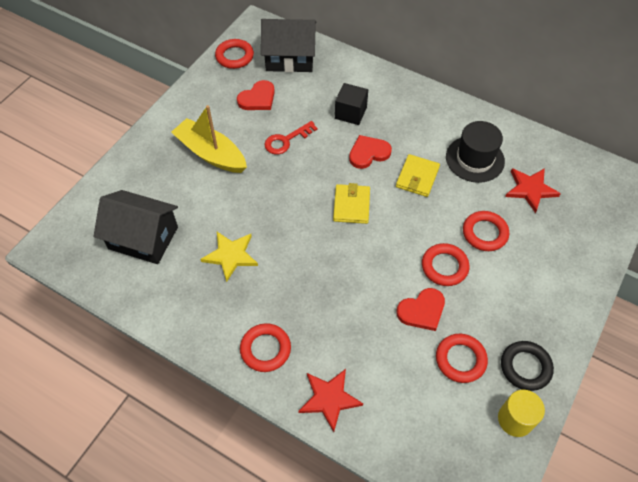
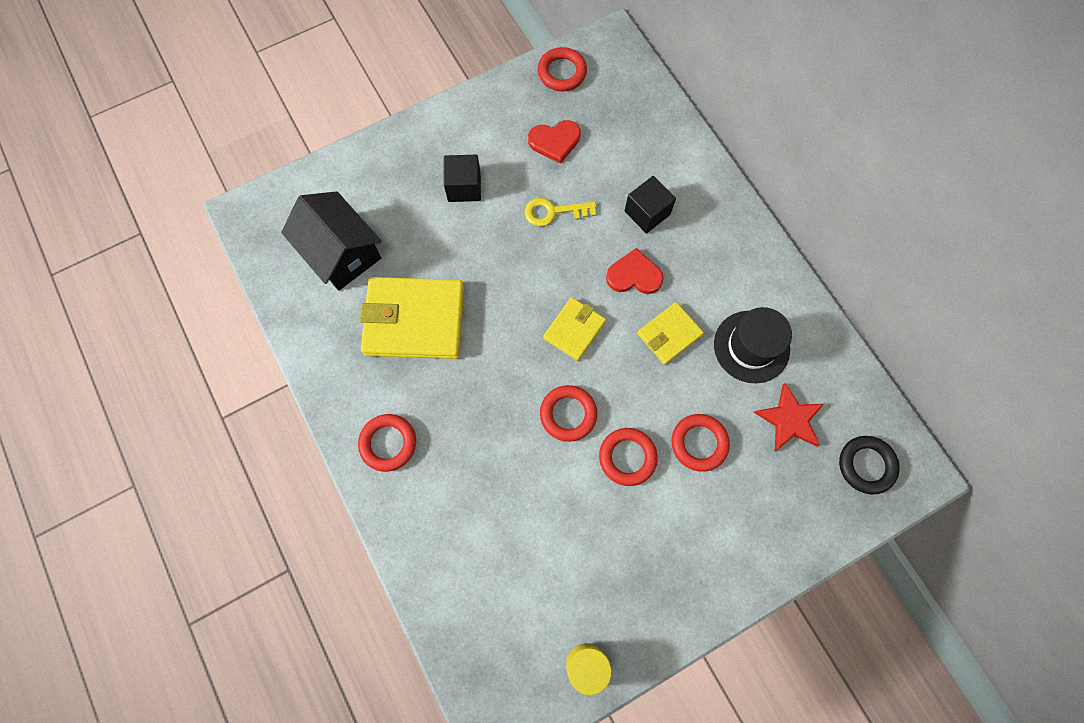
camera: 30 degrees right, 15 degrees up
(211, 153) = (464, 187): yellow boat -> black cube
(230, 255) = (414, 320): yellow star -> yellow wallet
(286, 140) = (553, 212): red key -> yellow key
(290, 58) = (623, 104): black house -> none
(329, 399) = (417, 531): red star -> none
(422, 311) = (570, 493): red heart -> none
(460, 359) = (574, 569): red ring -> red ring (568, 414)
(525, 367) = (636, 618): black ring -> black ring (866, 465)

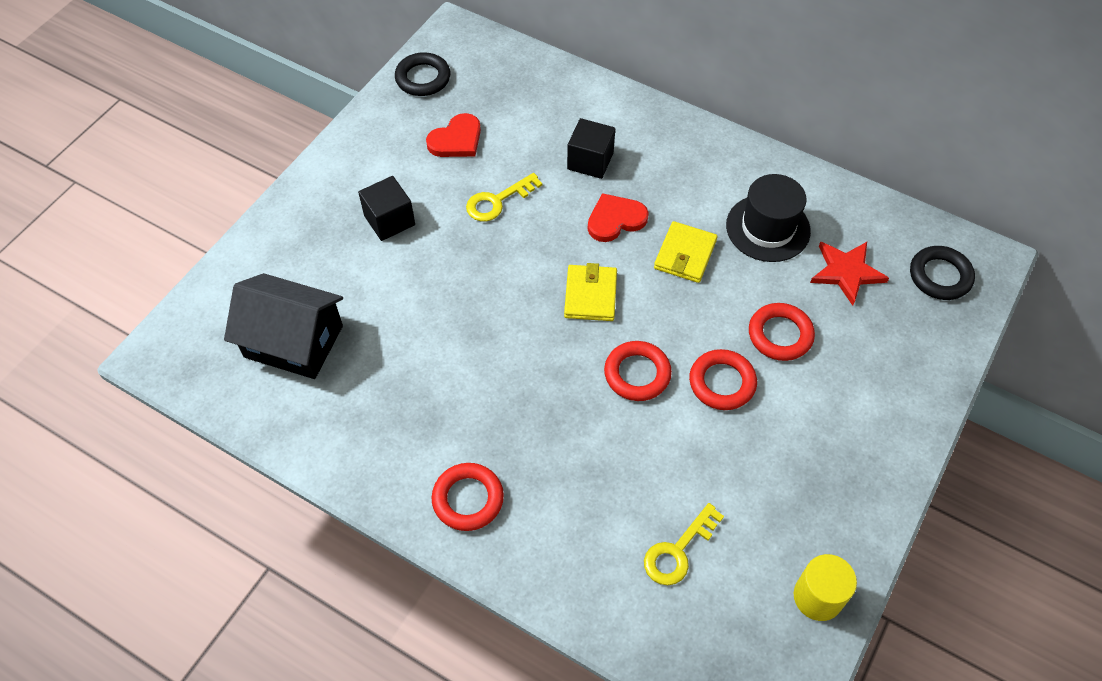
camera: 30 degrees left, 15 degrees down
(414, 320) = (418, 367): yellow wallet -> none
(509, 569) = (678, 551): none -> yellow key
(562, 72) = (423, 78): red ring -> black ring

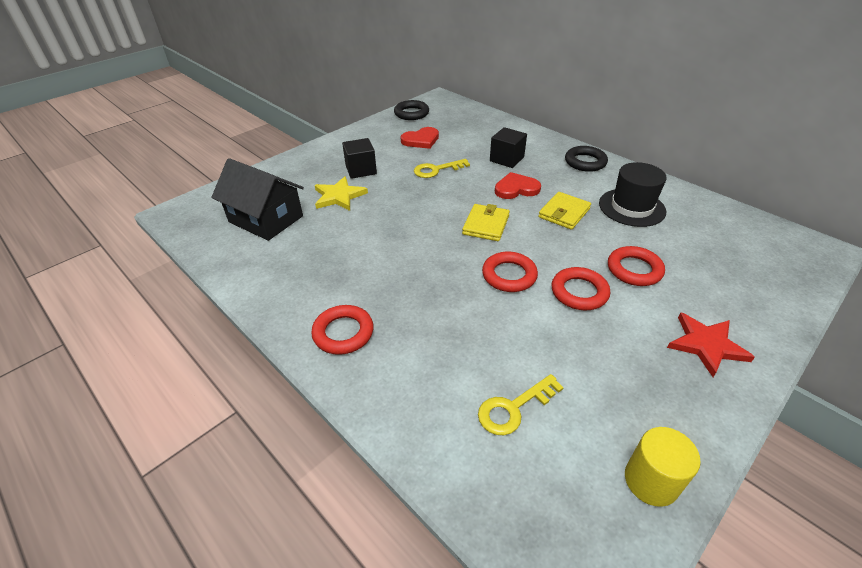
camera: 15 degrees right, 15 degrees down
(378, 279) = (339, 196): none -> yellow star
(846, 272) = (695, 240): red star -> red star (706, 345)
(940, 276) = (778, 254): black ring -> black ring (585, 162)

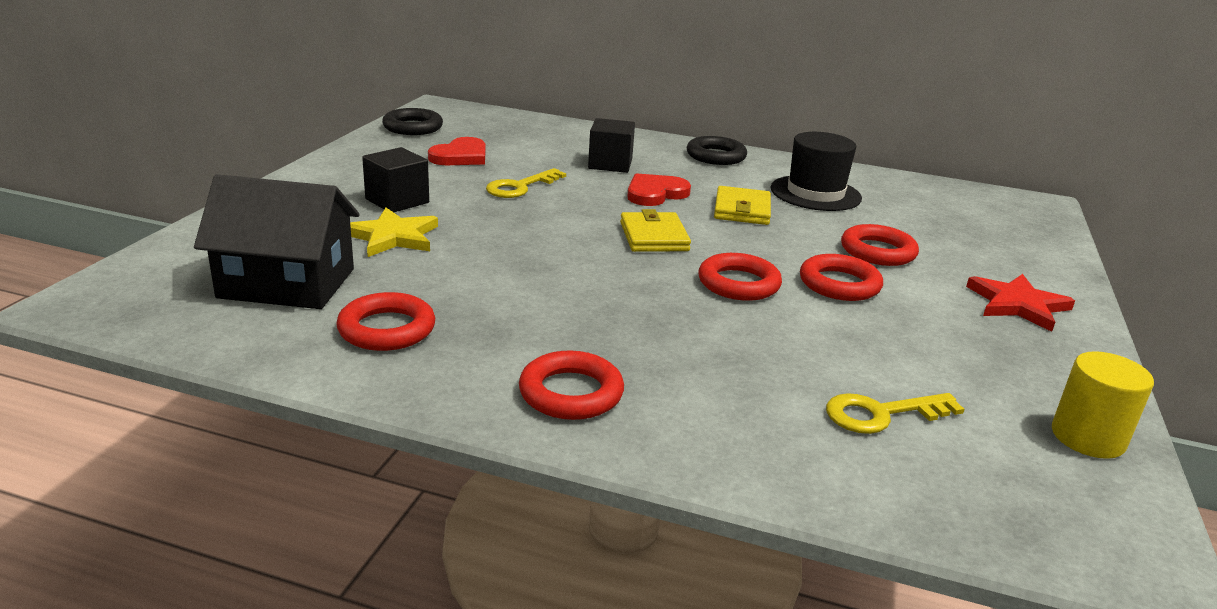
camera: 30 degrees left, 15 degrees down
(288, 262) = (387, 329): none -> red ring
(513, 408) = (881, 414): yellow key -> yellow key turned 45 degrees clockwise

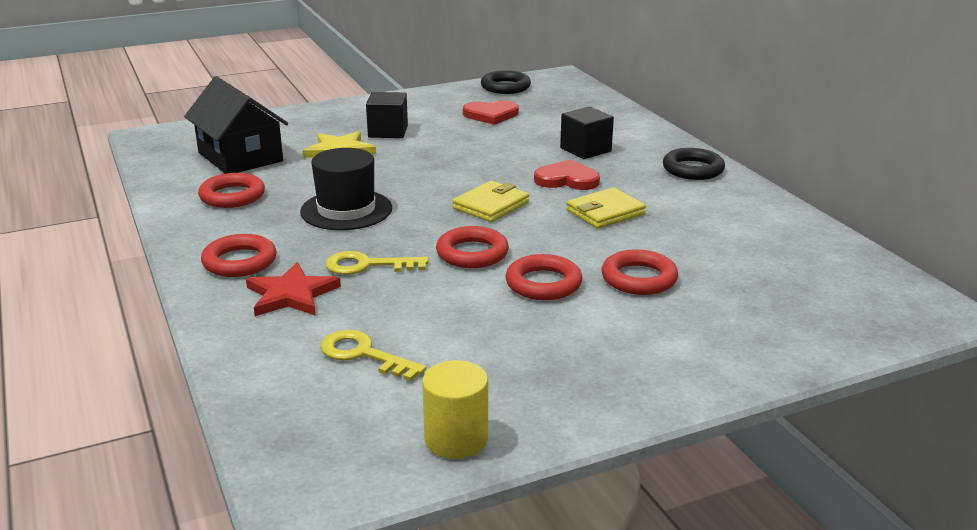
camera: 50 degrees right, 0 degrees up
(520, 187) = (481, 146): yellow key -> yellow key (367, 265)
(815, 193) = (706, 223): black hat -> black hat (346, 210)
(1018, 305) = (654, 358): red star -> red star (291, 295)

